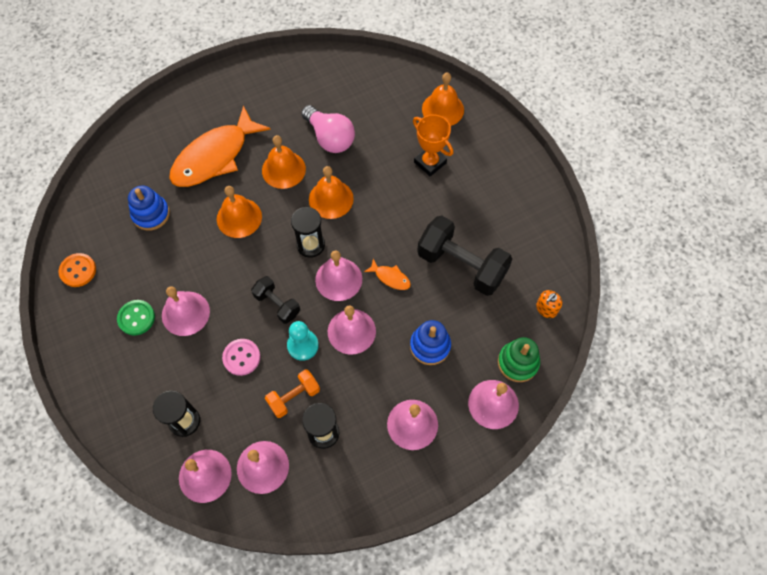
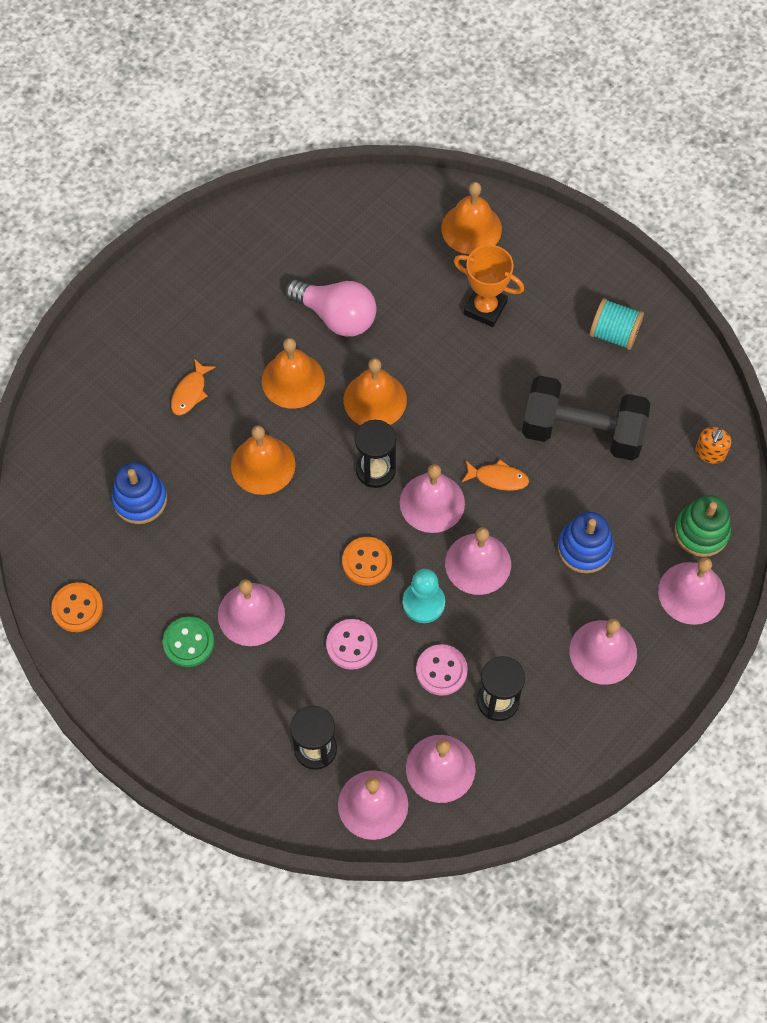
camera: 20 degrees left, 0 degrees up
(215, 156) = (190, 392): orange fish -> orange fish, size x0.40
(277, 304) = (367, 562): black dumbbell -> orange button
(294, 397) = (441, 670): orange dumbbell -> pink button
(511, 206) = (614, 334): none -> turquoise spool

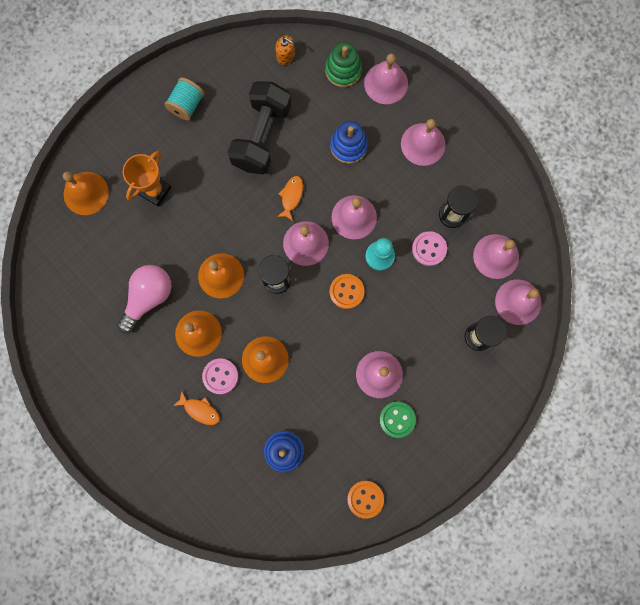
camera: 85 degrees left, 15 degrees up
(351, 645) = (406, 307): pink button -> pink button (220, 376)

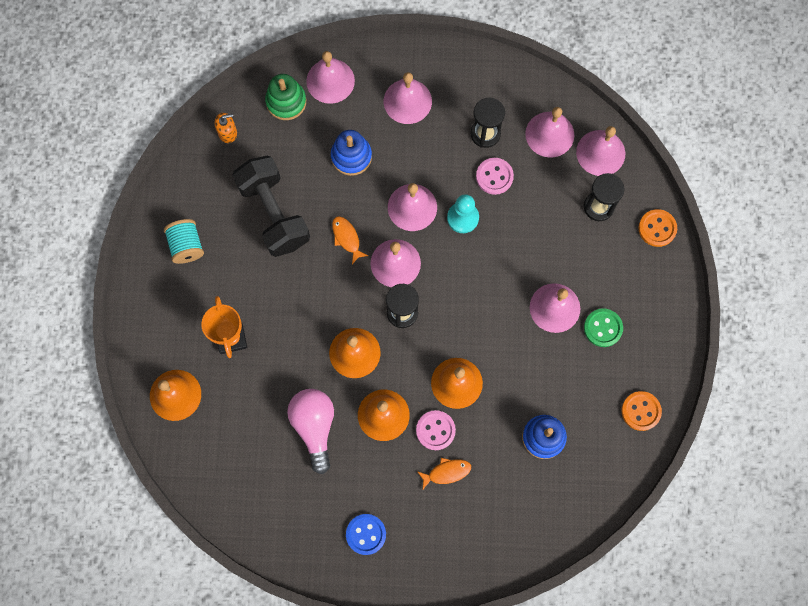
camera: 45 degrees left, 5 degrees down
(110, 397) = (366, 534): none -> blue button
(346, 291) = (465, 269): orange button -> orange button (657, 228)

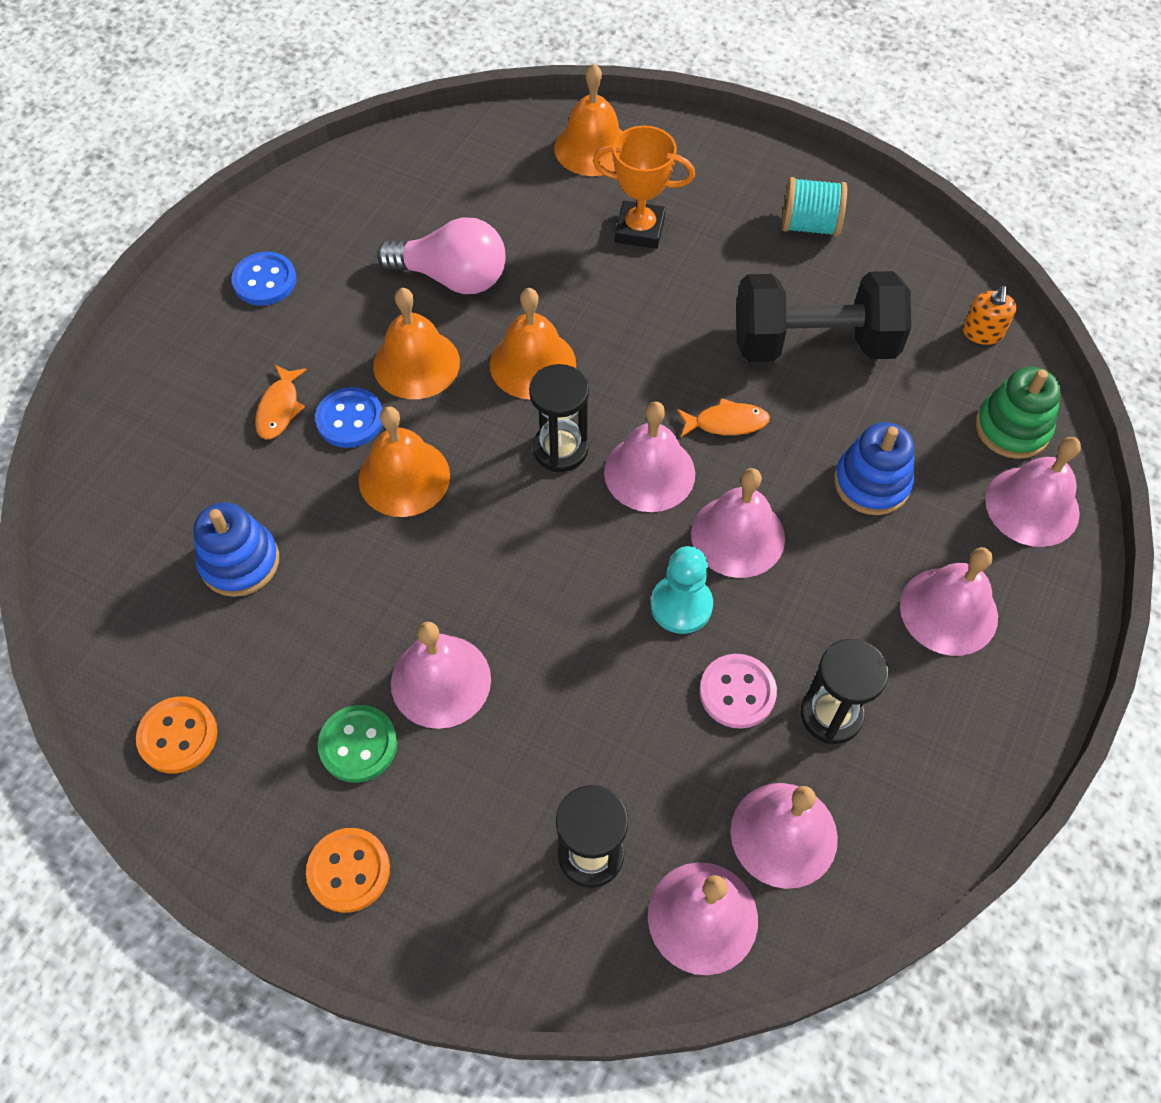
camera: 115 degrees right, 15 degrees down
(435, 430) = (350, 419): pink button -> blue button
(657, 228) = (490, 950): orange button -> orange button (349, 871)

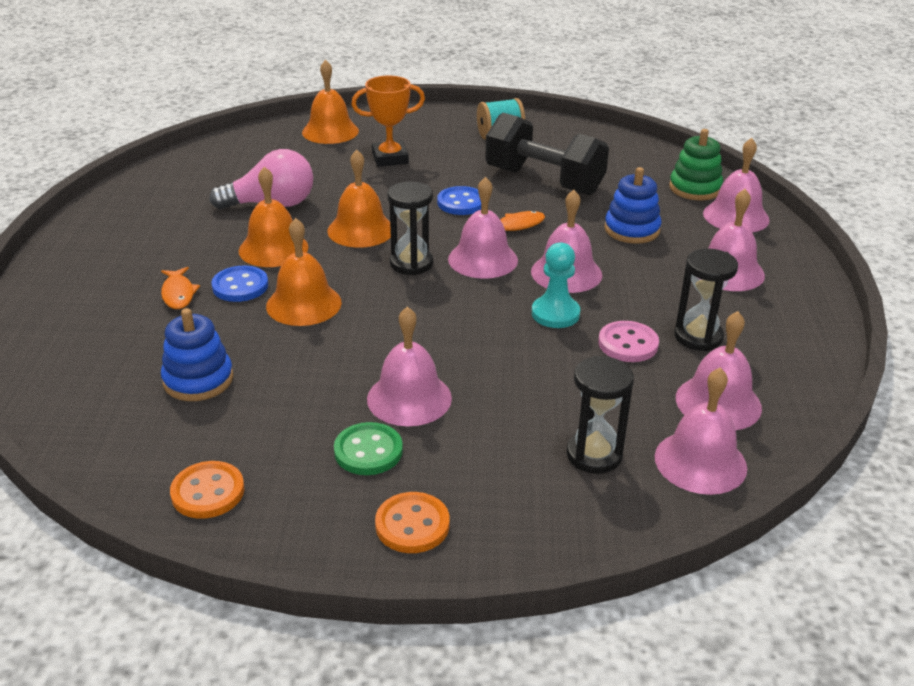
camera: 25 degrees left, 25 degrees down
(265, 281) = (124, 235): blue button -> blue button (461, 203)
(813, 343) = (544, 181): black dumbbell -> black dumbbell turned 60 degrees clockwise
(982, 332) = (642, 155): orange soap dispenser -> none

